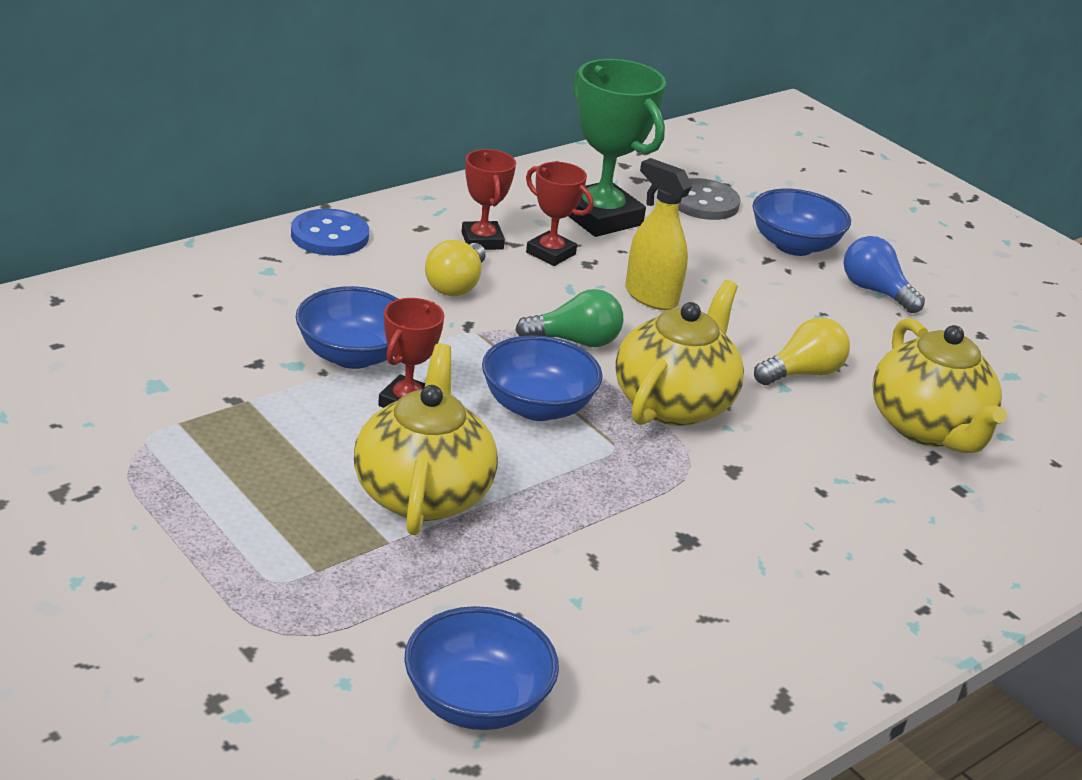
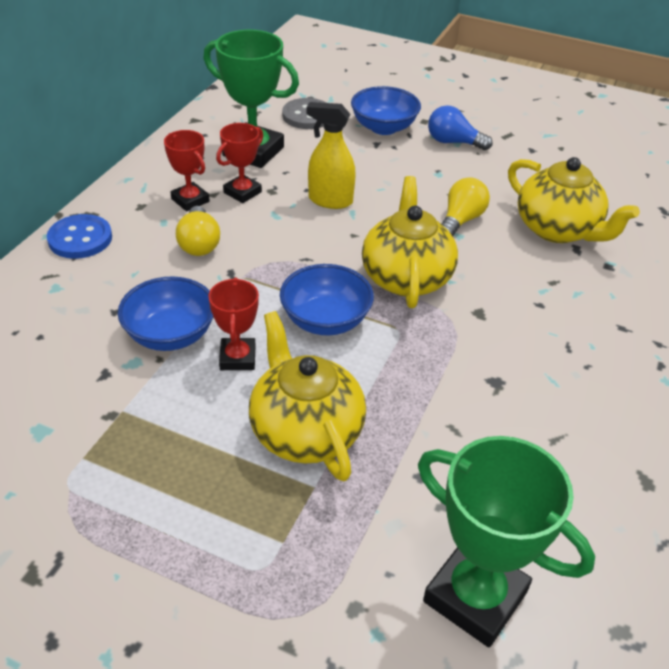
camera: 25 degrees left, 10 degrees up
(476, 702) = (475, 596): blue bowl -> green trophy
(550, 253) = (242, 192): red trophy -> red trophy turned 60 degrees counterclockwise
(575, 341) = (310, 256): green light bulb -> none

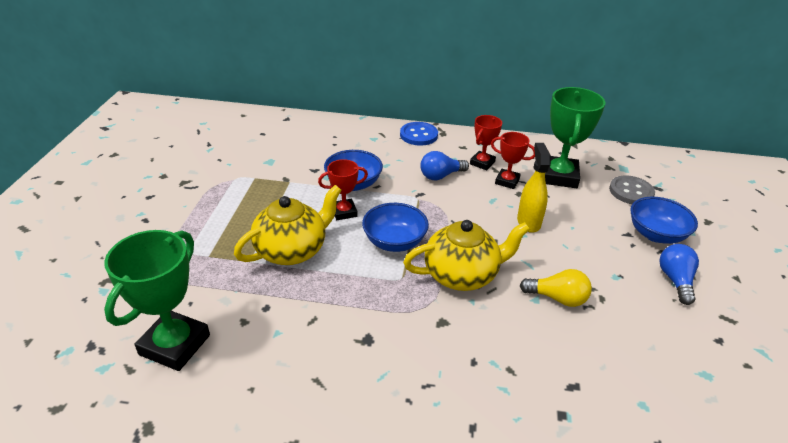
camera: 75 degrees right, 5 degrees down
(199, 243) = (441, 176): yellow light bulb -> blue light bulb
(558, 230) = (593, 369): yellow teapot -> none

